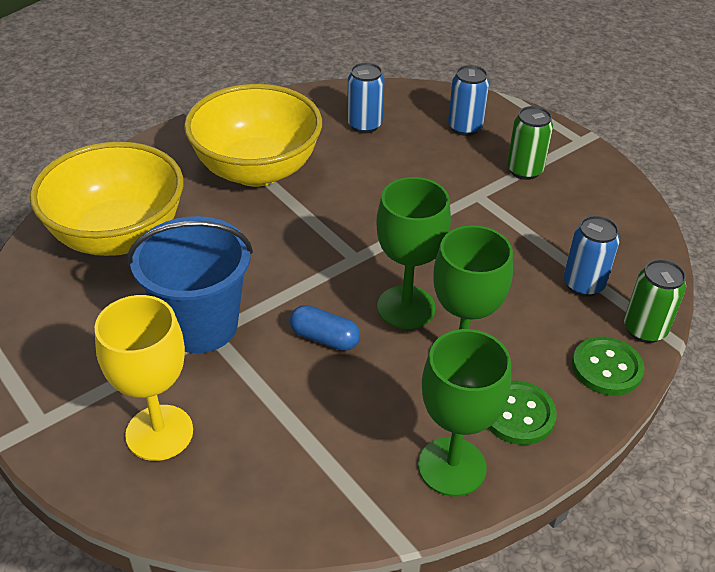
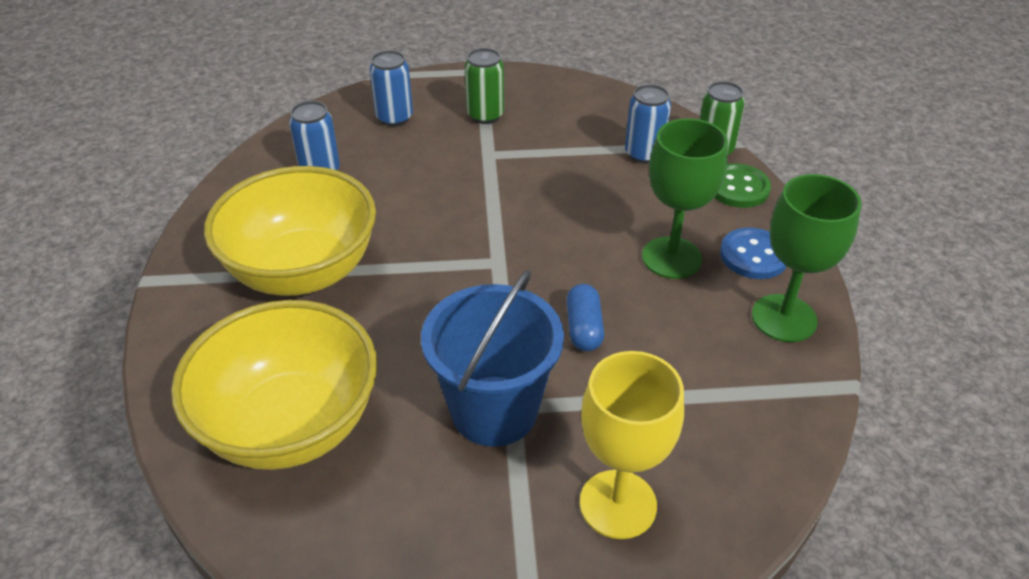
camera: 55 degrees left, 0 degrees up
(324, 338) = (583, 328): blue capsule -> blue capsule turned 60 degrees counterclockwise
(406, 307) = (588, 260): green goblet -> none
(518, 414) = (753, 255): green button -> blue button

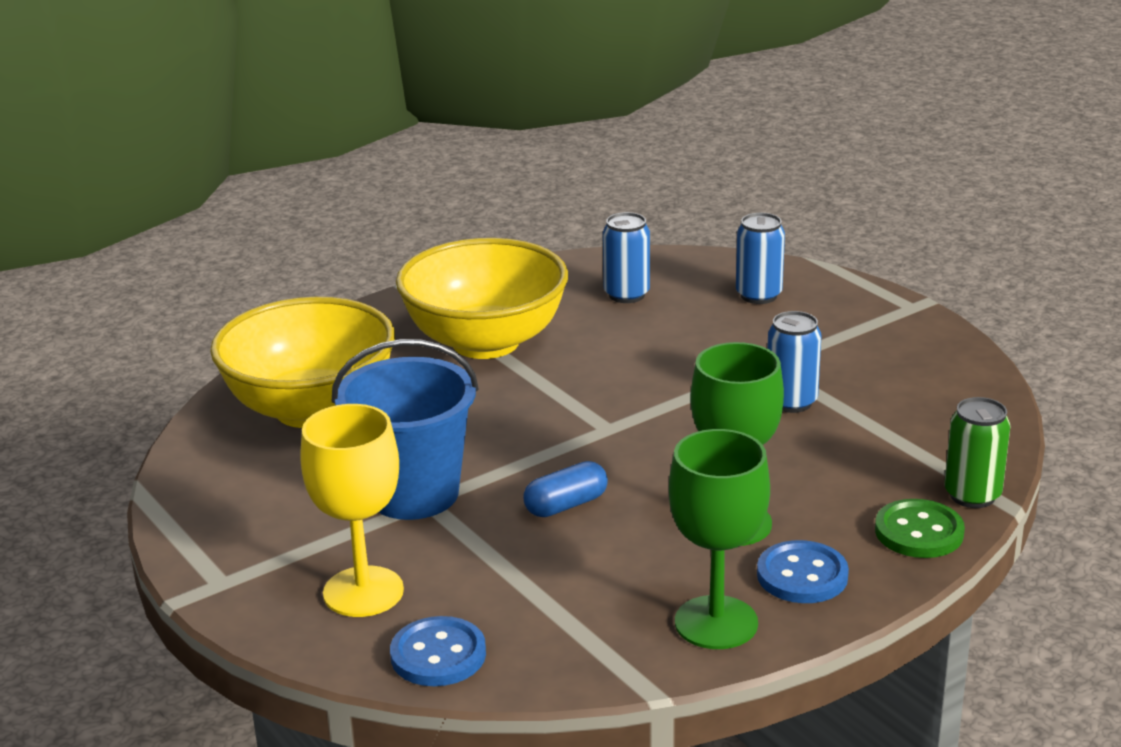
camera: 60 degrees right, 15 degrees down
(485, 115) = (833, 339): green can -> none
(643, 154) = (898, 452): blue can -> blue can (791, 402)
(738, 489) = (438, 655): none -> blue button

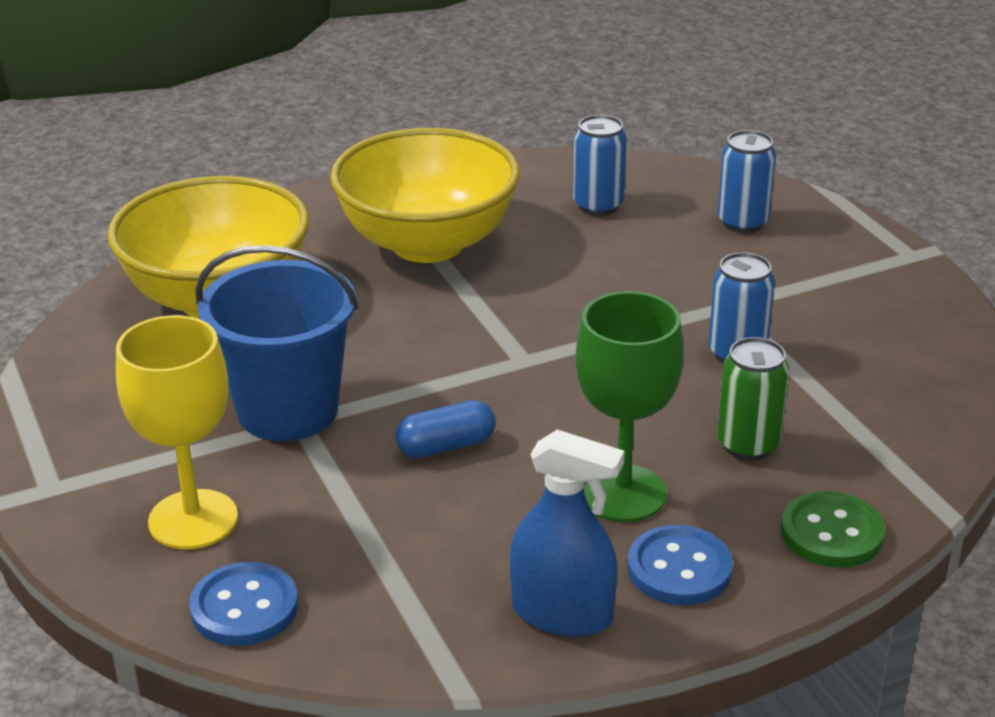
camera: 10 degrees right, 5 degrees up
(716, 623) = (562, 613): green goblet -> blue spray bottle
(972, 495) = (908, 495): green can -> green can (748, 444)

